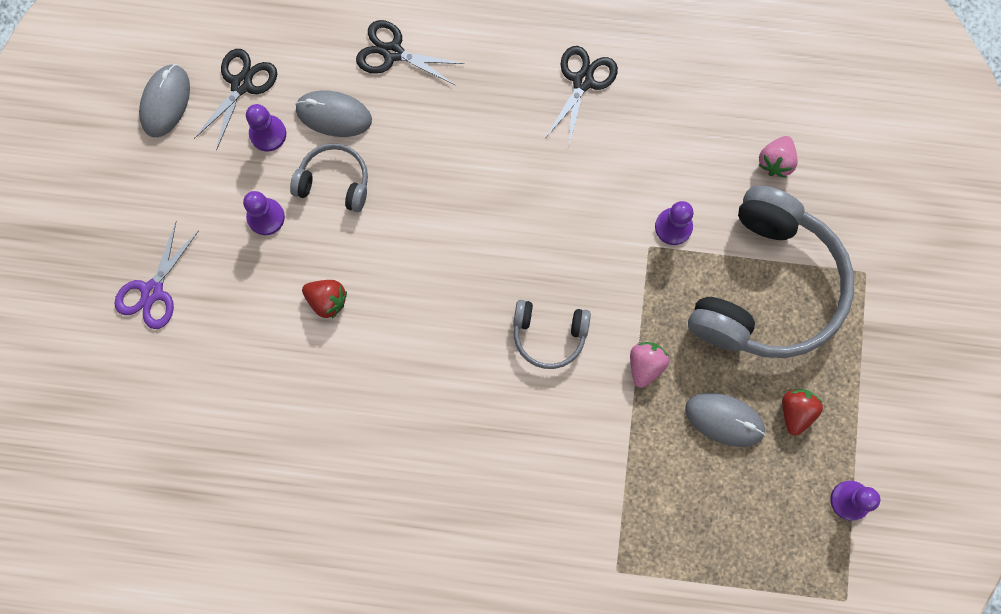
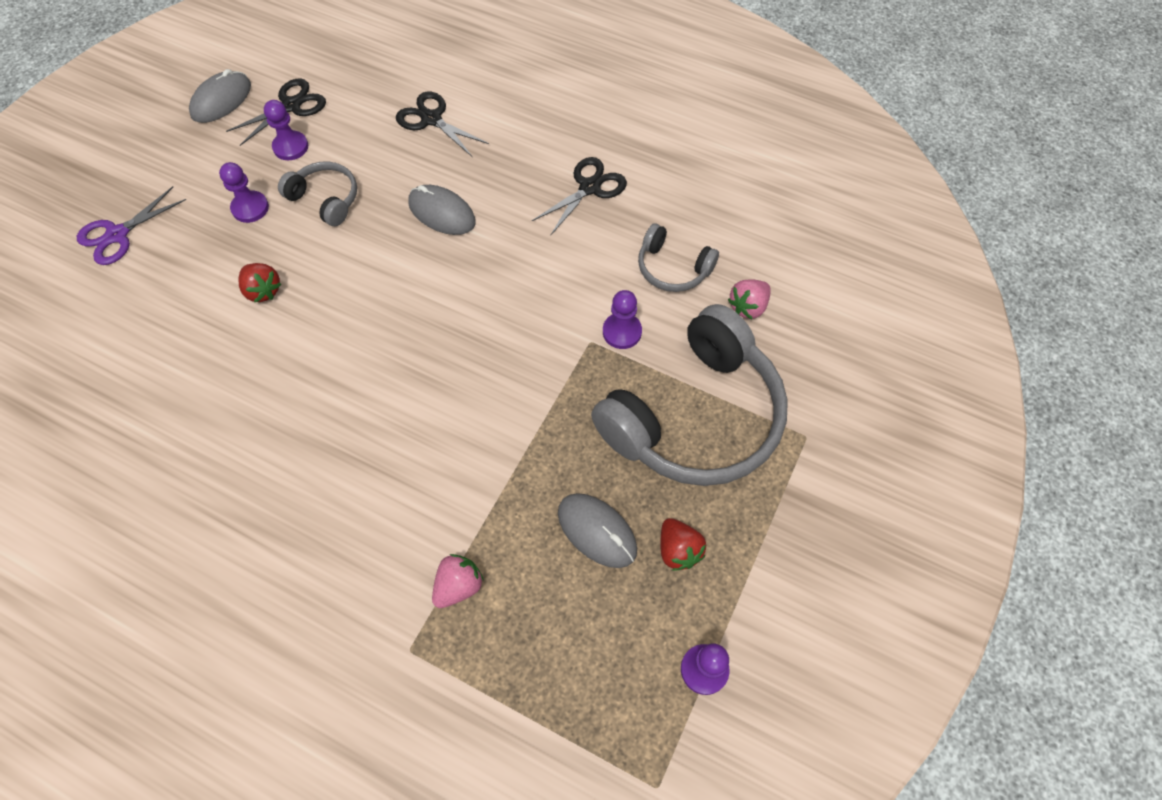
camera: 20 degrees right, 15 degrees down
(334, 115) = (355, 149): grey mouse -> grey mouse (442, 213)
(549, 335) = (454, 388): grey headphones -> grey headphones (672, 268)
(645, 365) = (537, 448): pink strawberry -> pink strawberry (458, 586)
(795, 411) = (678, 550): red strawberry -> red strawberry turned 120 degrees clockwise

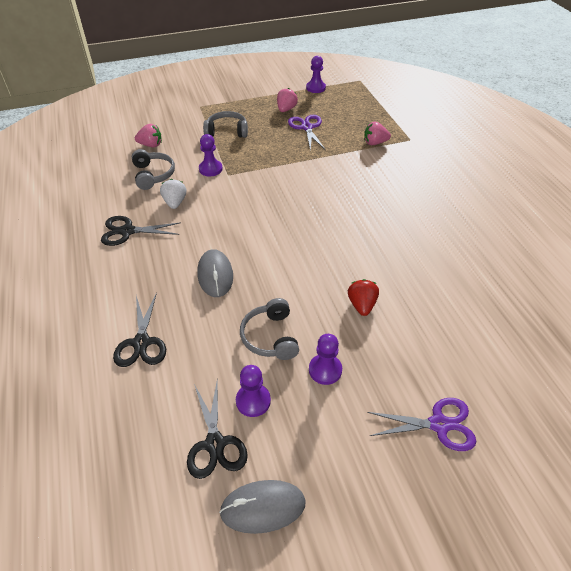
camera: 135 degrees left, 15 degrees down
(291, 106) = (215, 444): black scissors -> black scissors turned 105 degrees counterclockwise
(593, 254) = (175, 202): none -> white strawberry
(597, 531) = (307, 127): grey mouse -> purple scissors
(678, 550) = (286, 109): red strawberry -> pink strawberry
(694, 416) = (227, 131): grey headphones -> grey headphones, size x0.47

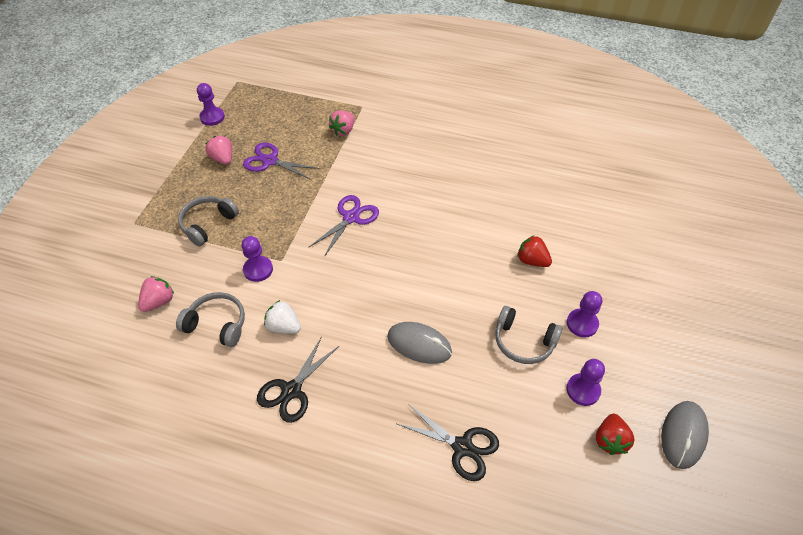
camera: 55 degrees left, 5 degrees up
(215, 444) = (610, 440): black scissors -> red strawberry
(439, 425) = (670, 285): purple scissors -> purple scissors (351, 217)

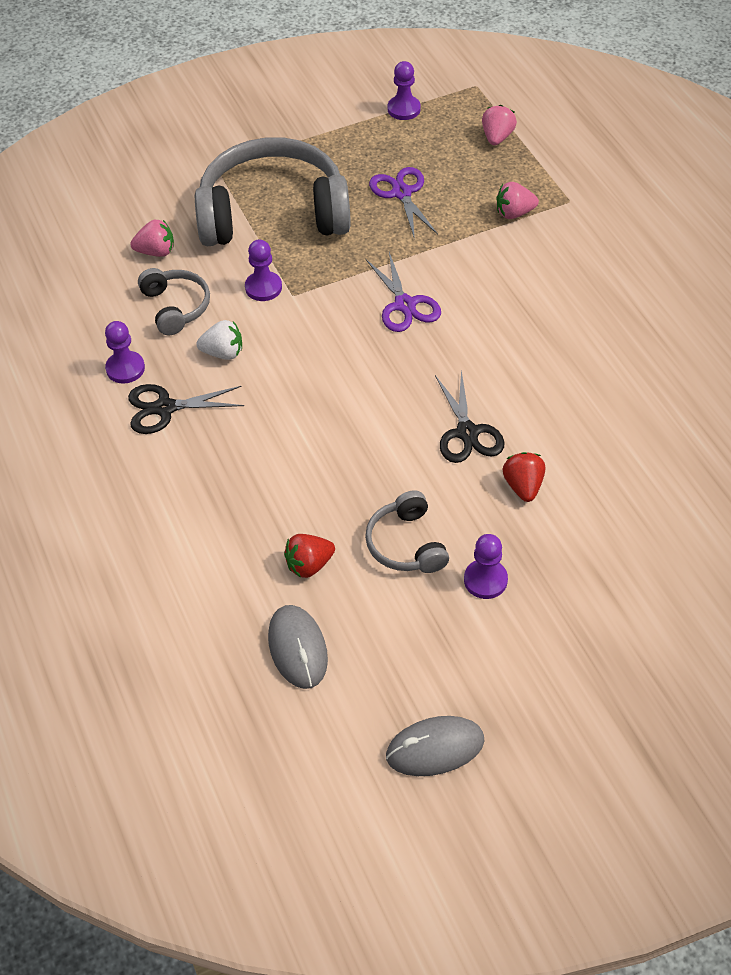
camera: 50 degrees right, 0 degrees up
(208, 224) = (273, 213): grey headphones -> grey headphones, size x2.14
(223, 159) = (361, 159): pink strawberry -> pink strawberry (497, 137)
(283, 326) = (223, 353): white strawberry -> white strawberry turned 105 degrees clockwise
(351, 217) = (405, 305): purple scissors -> purple scissors turned 75 degrees clockwise
(419, 344) = (312, 464): grey mouse -> grey mouse (298, 648)
(462, 447) = (234, 571): black scissors -> black scissors (467, 433)
(583, 390) = (399, 629): purple pawn -> purple pawn (125, 368)
(610, 440) = (362, 686): red strawberry -> red strawberry (309, 565)

